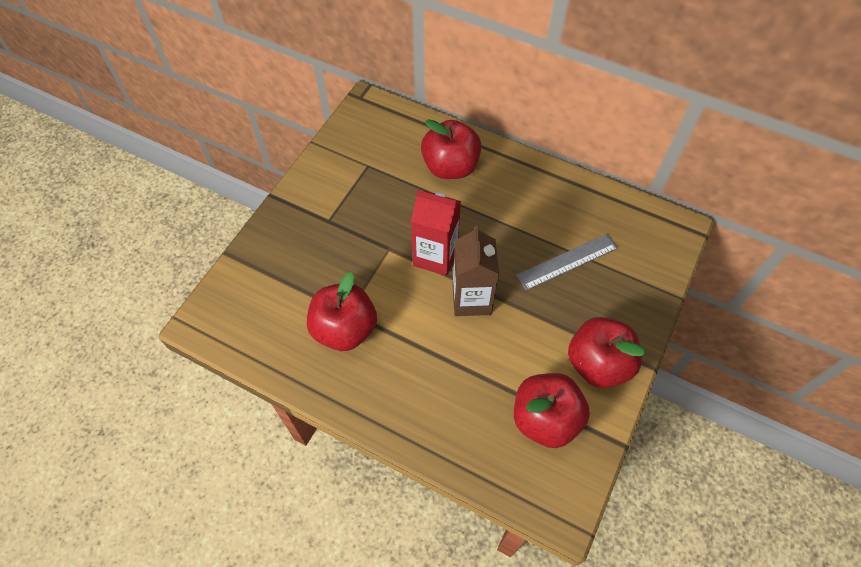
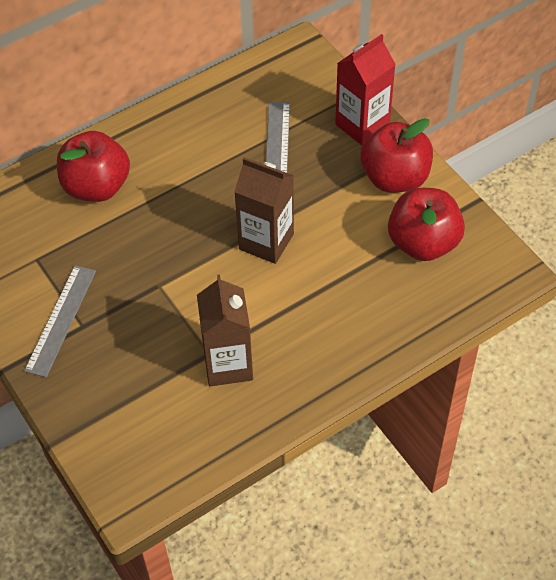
camera: 60 degrees left, 5 degrees down
(326, 206) = (61, 320): none -> grey ruler
(344, 329) = (228, 364): red apple -> brown carton
(435, 256) = (197, 249): red carton -> red carton (362, 125)

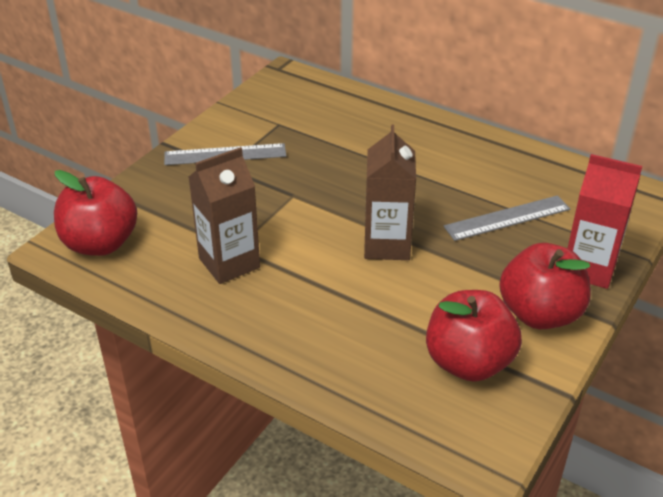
camera: 65 degrees right, 15 degrees down
(96, 187) = (374, 130): red apple -> red apple (100, 243)

